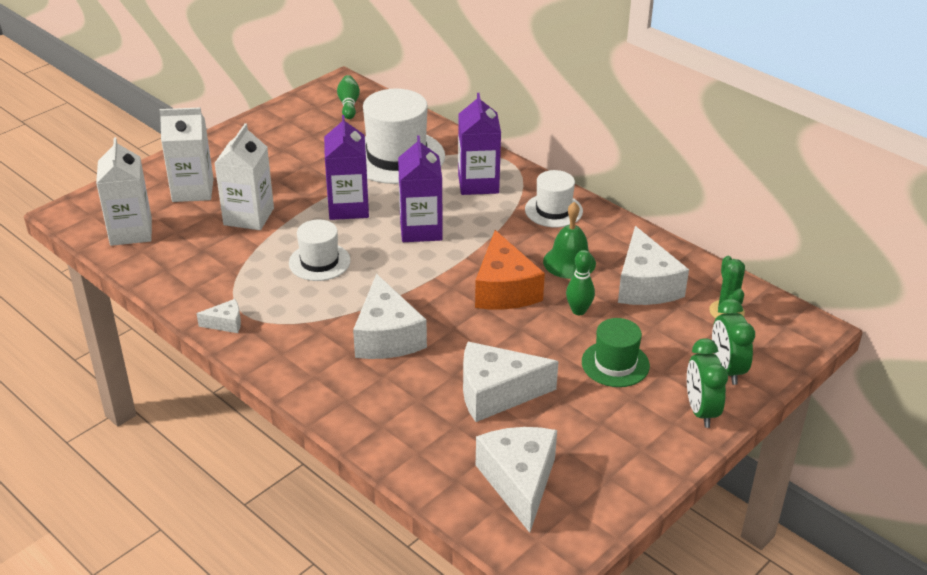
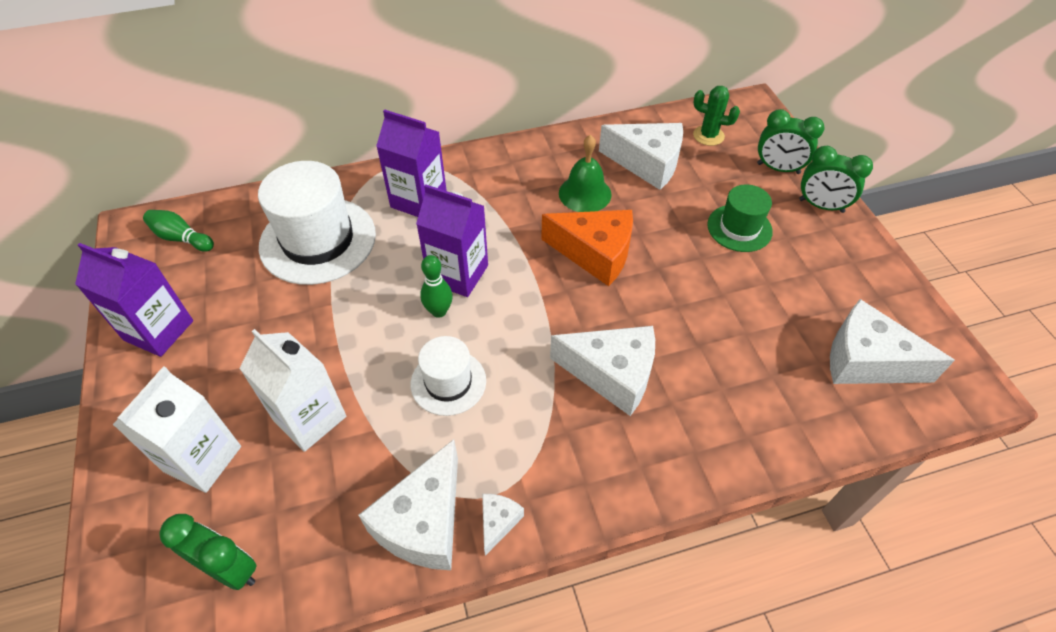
camera: 60 degrees left, 15 degrees up
(131, 232) = (229, 569): white carton -> green clock
(348, 207) = (372, 317): purple carton -> purple carton (159, 330)
(496, 393) = (740, 324): white cheese -> white cheese (424, 521)
(553, 210) = (502, 170): white hat -> none
(578, 311) = (656, 218): green bowling pin -> green bowling pin (439, 311)

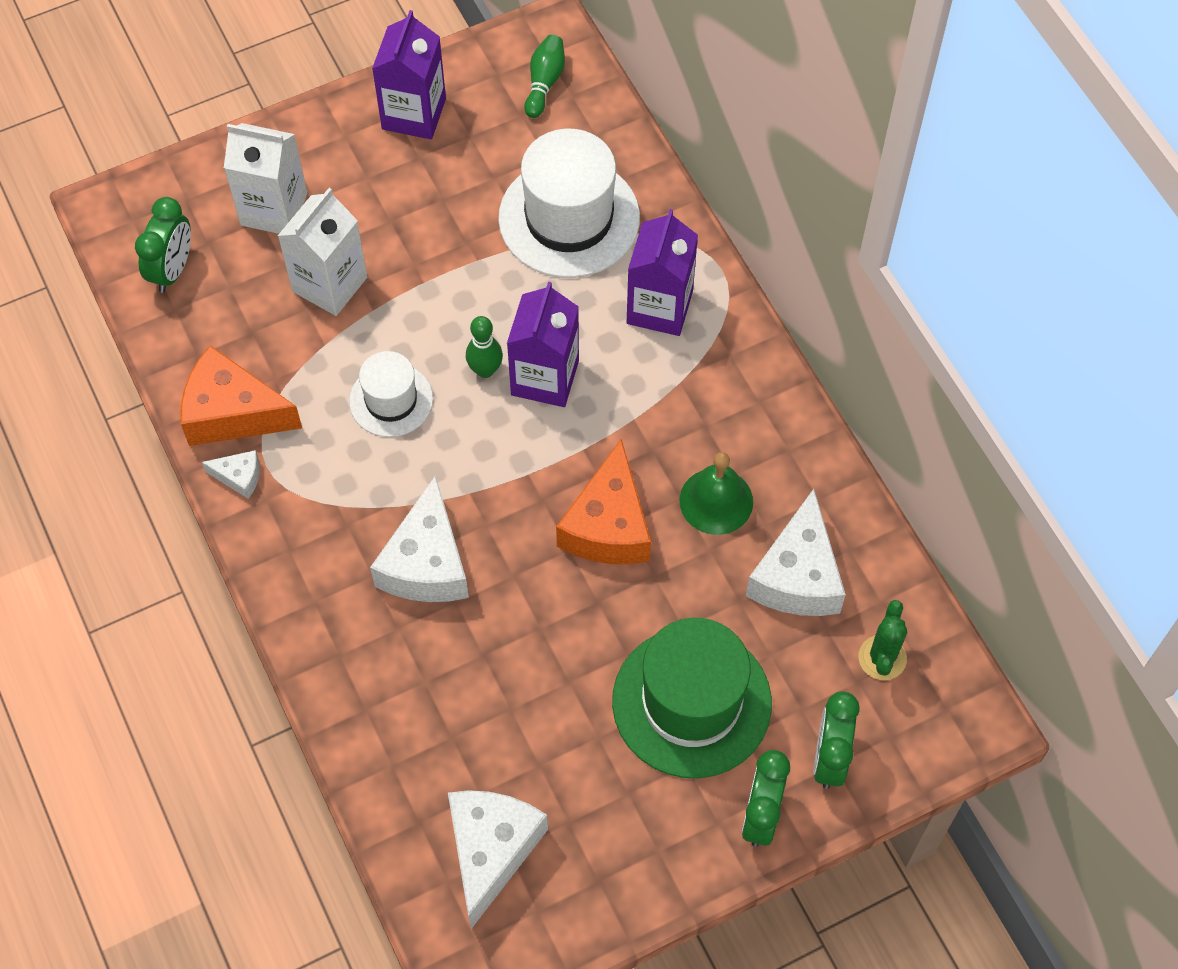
camera: 80 degrees right, 10 degrees up
(424, 521) = (232, 413): white cheese -> orange cheese
(739, 228) = (691, 702): green hat -> green hat, size x1.77

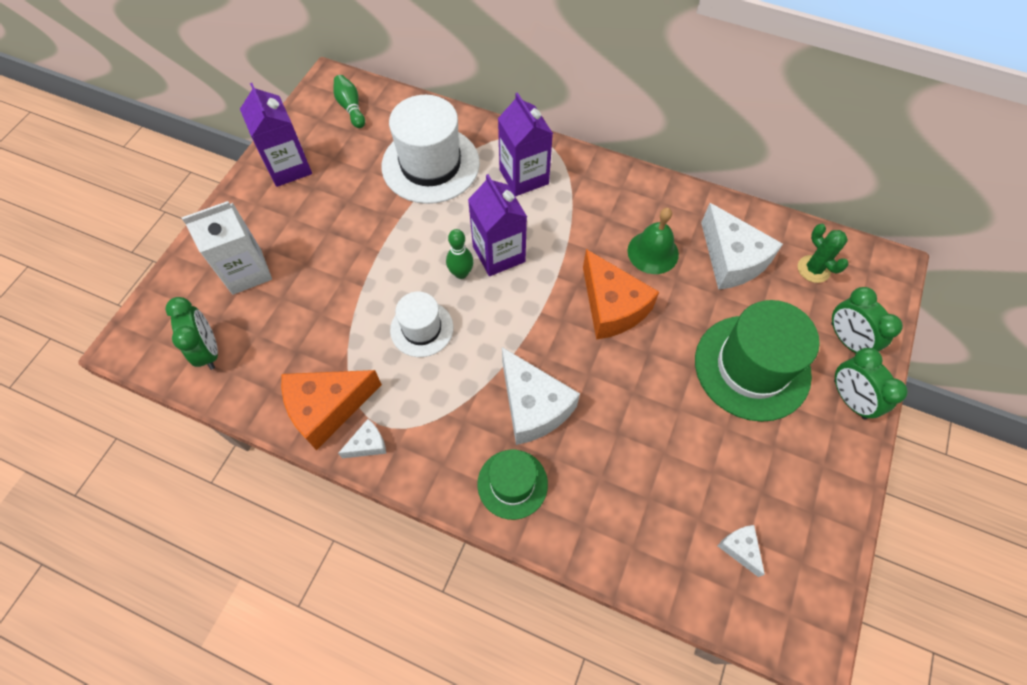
camera: 40 degrees left, 0 degrees up
(330, 284) = (322, 290): white carton -> none
(337, 620) = (512, 484): none -> green hat
(491, 850) = (740, 548): white cheese -> white cheese, size x0.47

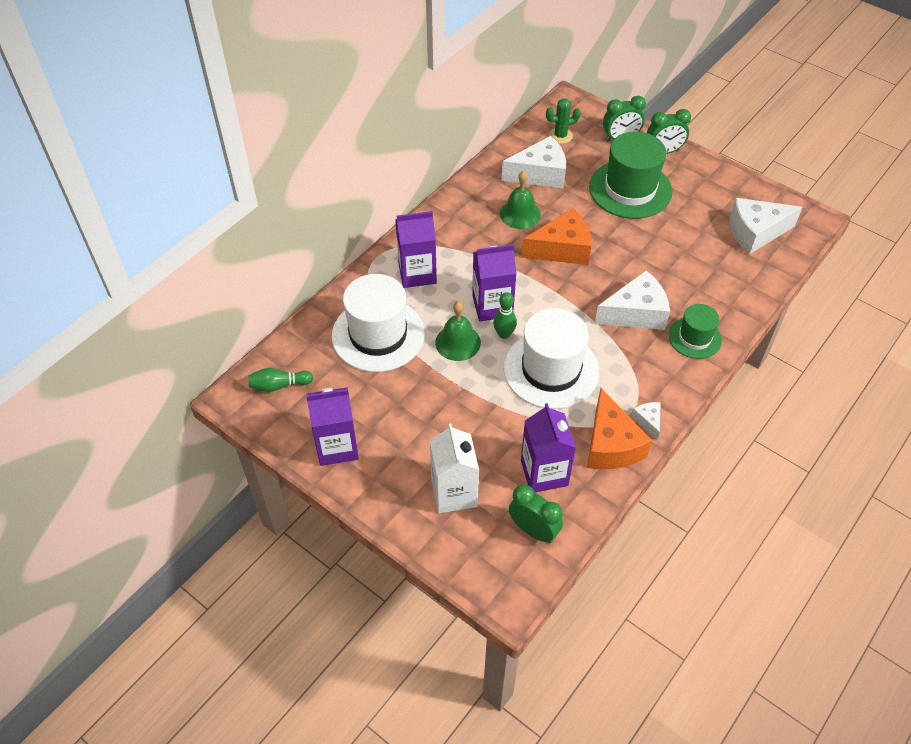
camera: 75 degrees left, 10 degrees down
(209, 350) = (533, 530): green clock -> green clock turned 45 degrees clockwise
(280, 347) = (544, 473): none -> purple carton
(422, 328) = (551, 369): white hat -> white hat, size x1.77
(438, 233) = (458, 342): none -> green bell
(740, 548) = (755, 232): white cheese -> white cheese, size x2.11

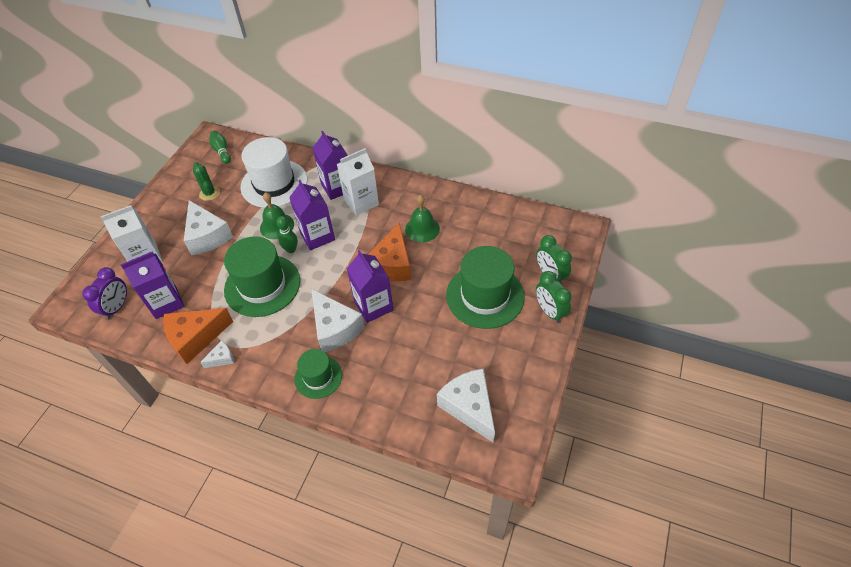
camera: 75 degrees right, 0 degrees up
(337, 446) = (177, 191): purple carton -> purple carton (373, 306)
(454, 256) = (361, 202): none -> white carton
(533, 530) = (117, 307): green clock -> purple clock
(540, 174) = (475, 230): white cheese -> white cheese (207, 236)
(551, 369) = (262, 285): white hat -> green hat
(560, 136) = (531, 233): green cactus -> green cactus (209, 193)
(562, 249) = (392, 264): orange cheese -> orange cheese turned 45 degrees clockwise

